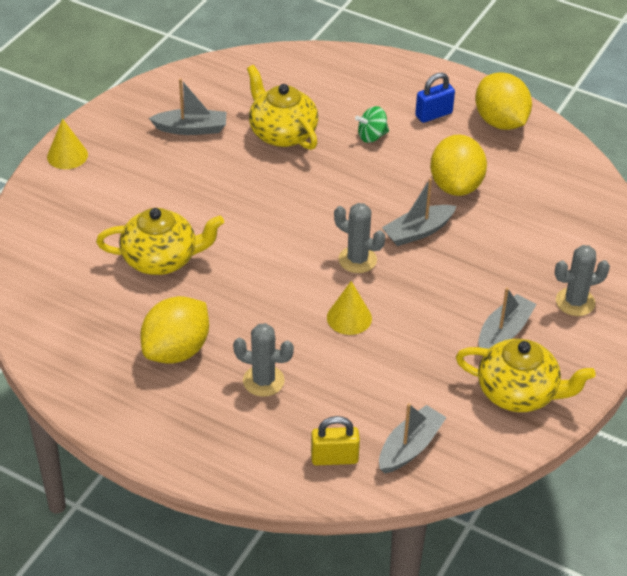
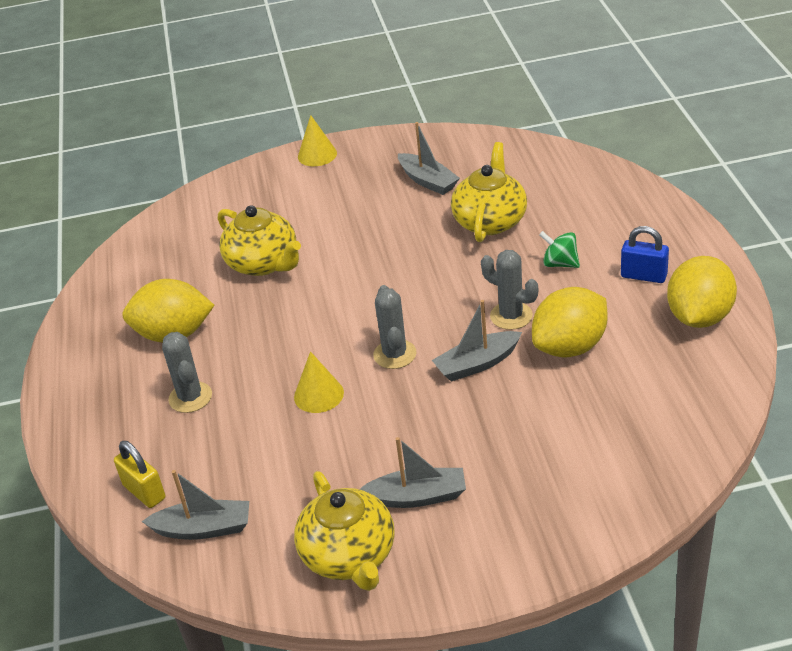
camera: 55 degrees right, 5 degrees down
(418, 232) = (477, 364): grey boat -> grey boat turned 45 degrees counterclockwise
(575, 302) = (521, 518): grey cactus -> grey cactus (511, 316)

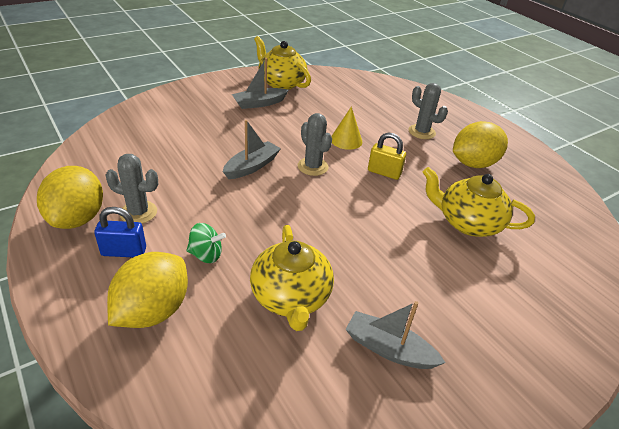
camera: 150 degrees right, 0 degrees up
(144, 492) = (400, 94): yellow padlock -> yellow padlock (384, 172)
(204, 528) = (357, 86): grey boat -> none
(317, 155) = (552, 375): yellow cone -> none
(511, 316) = (238, 202): grey cactus -> grey cactus (138, 212)
(570, 347) = (186, 184): yellow lemon -> yellow lemon (153, 311)

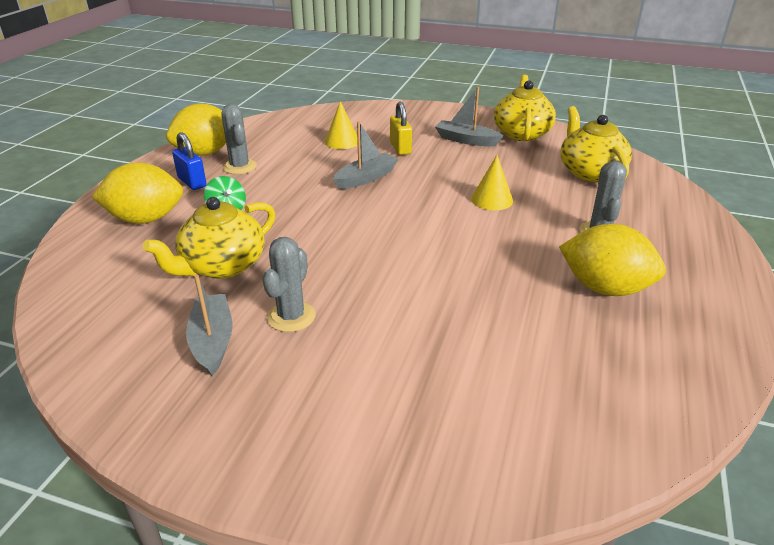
camera: 55 degrees right, 5 degrees down
(178, 145) = (342, 141): none -> yellow cone
(252, 166) = (366, 178): grey boat -> grey boat turned 45 degrees counterclockwise
(312, 166) = (415, 202): grey cactus -> grey cactus (291, 316)
(384, 172) = (475, 240): yellow padlock -> yellow padlock (400, 148)
(467, 223) = (475, 323): yellow teapot -> yellow teapot (589, 172)

